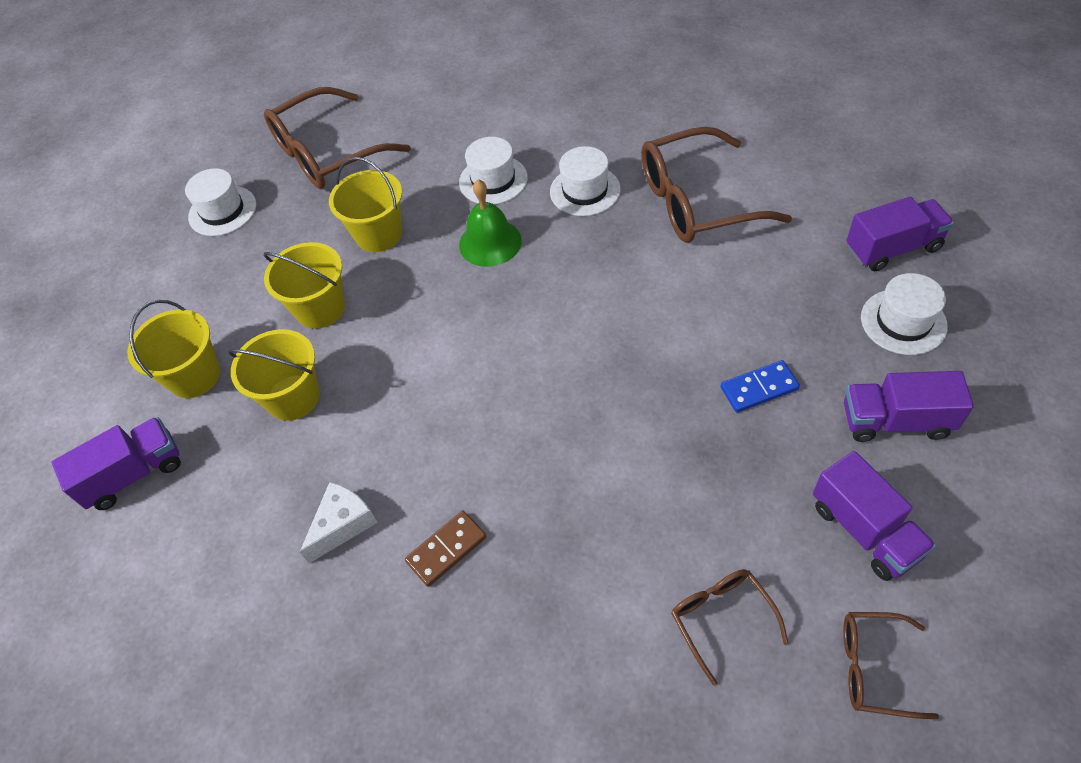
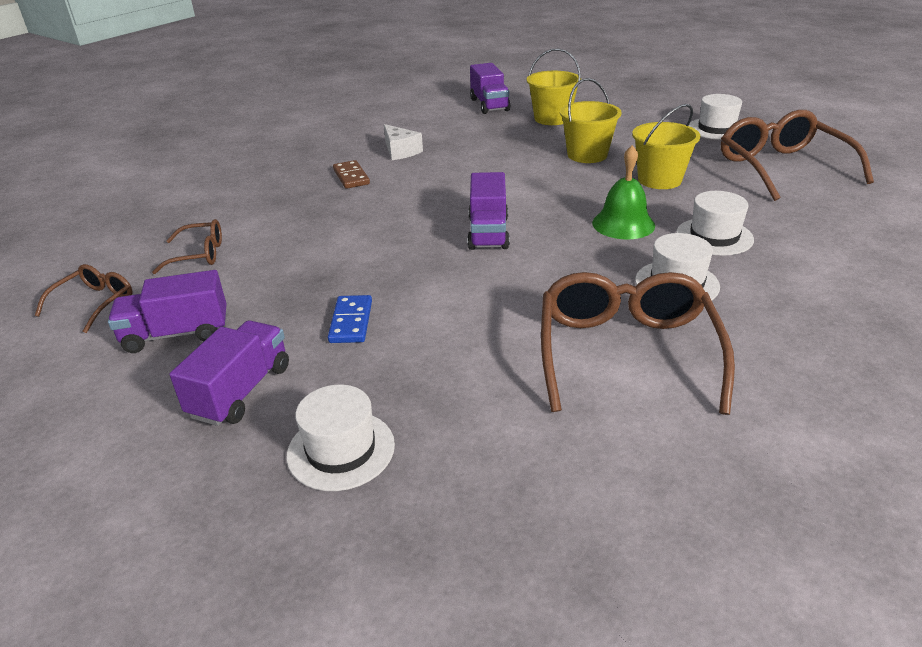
camera: 105 degrees right, 20 degrees down
(293, 397) = (510, 143): yellow bucket -> none
(892, 248) = (454, 493): purple truck -> purple truck (488, 233)

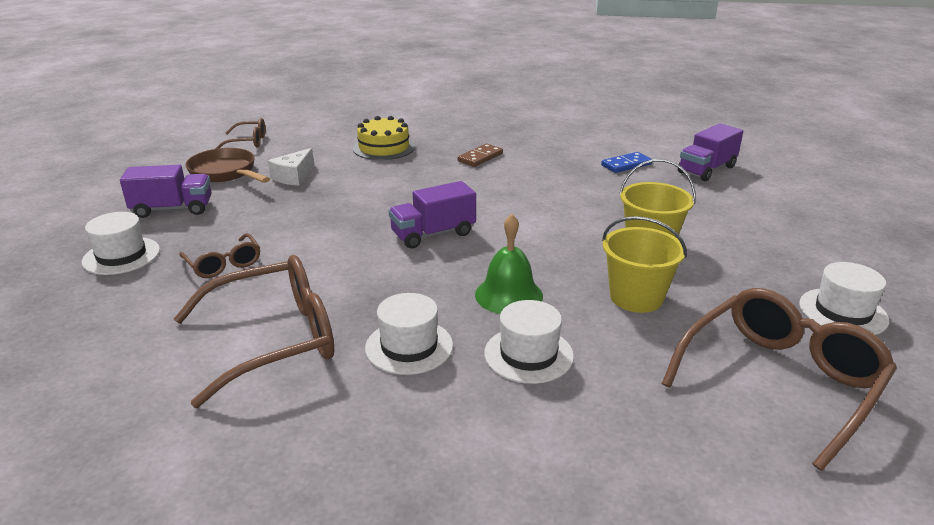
camera: 60 degrees right, 5 degrees down
(177, 334) = (225, 173): purple truck -> brown pan
(199, 255) = (321, 148): brown glasses -> brown glasses (224, 264)
(255, 218) = (384, 148): none -> yellow cake
(351, 322) = (265, 218): blue domino -> blue domino (626, 165)
(400, 151) = (549, 161): white cheese -> white cheese (294, 176)
(552, 118) = (718, 206): yellow bucket -> none

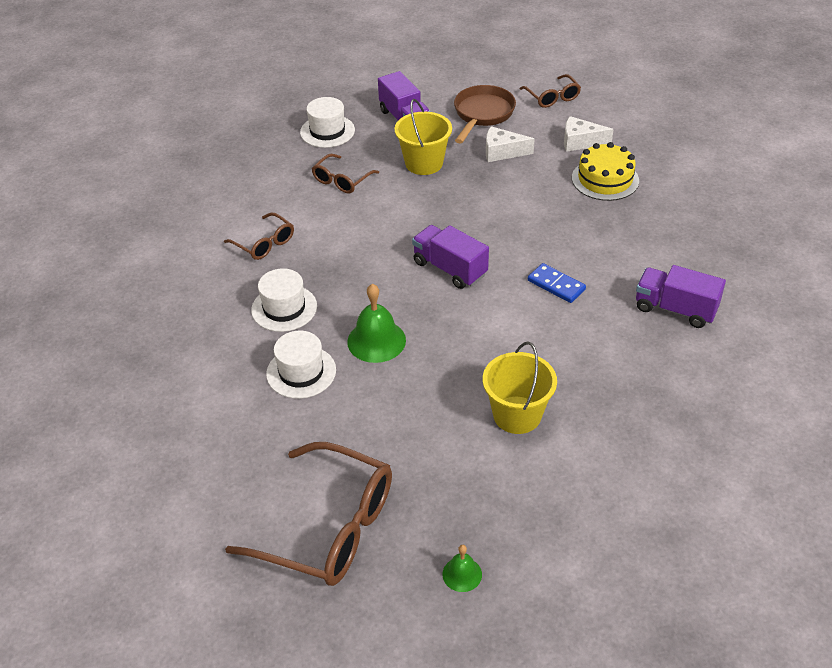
camera: 70 degrees right, 15 degrees up
(275, 339) = (264, 243): brown glasses -> brown glasses, size x0.51
(324, 145) = (580, 142): none -> white cheese
(480, 157) = (633, 250): brown domino -> none
(626, 165) = (703, 366): blue domino -> blue domino (556, 285)
(636, 297) = (413, 420): yellow bucket -> yellow bucket (424, 163)
(706, 170) = (745, 440): purple truck -> purple truck (675, 309)
(843, 312) = (462, 574): white hat -> green bell

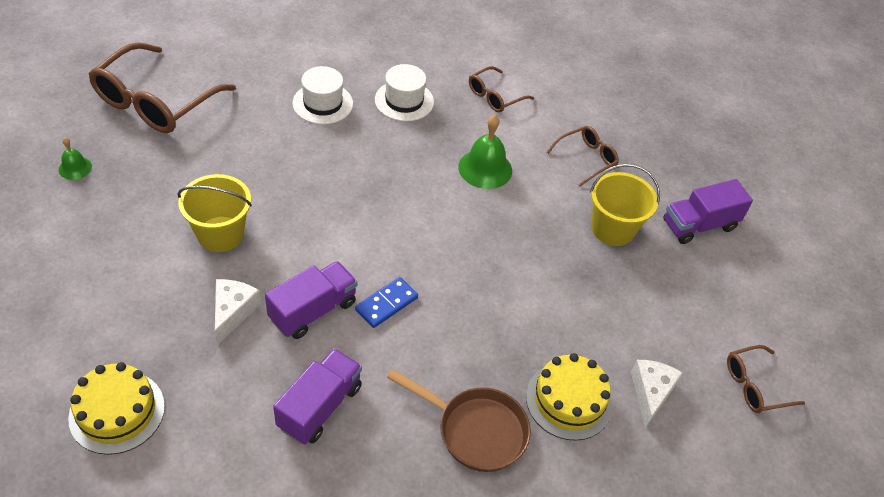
camera: 90 degrees right, 5 degrees up
(327, 131) = (675, 158): white hat -> none
(341, 180) = (586, 159): brown glasses -> brown glasses turned 105 degrees clockwise
(376, 341) = (345, 154): green bell -> green bell (485, 168)
(450, 269) = (432, 221): purple truck -> purple truck (313, 311)
(482, 114) = (711, 301): brown pan -> brown pan (475, 430)
(502, 152) = (631, 305): white cheese -> white cheese (233, 312)
(744, 437) = (117, 412): none -> yellow cake

